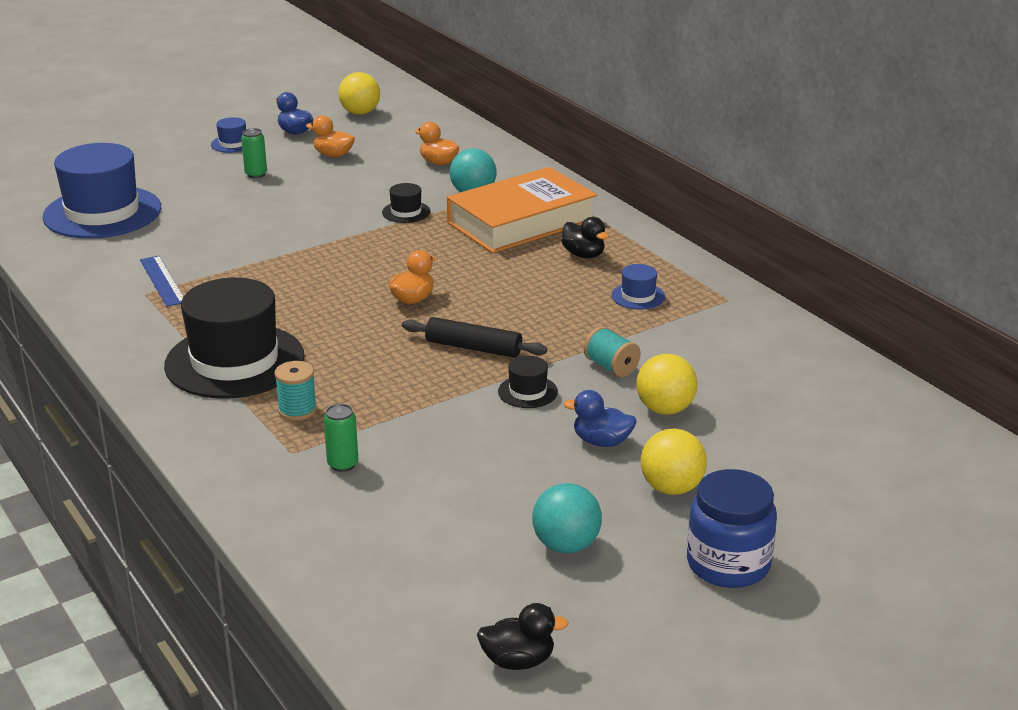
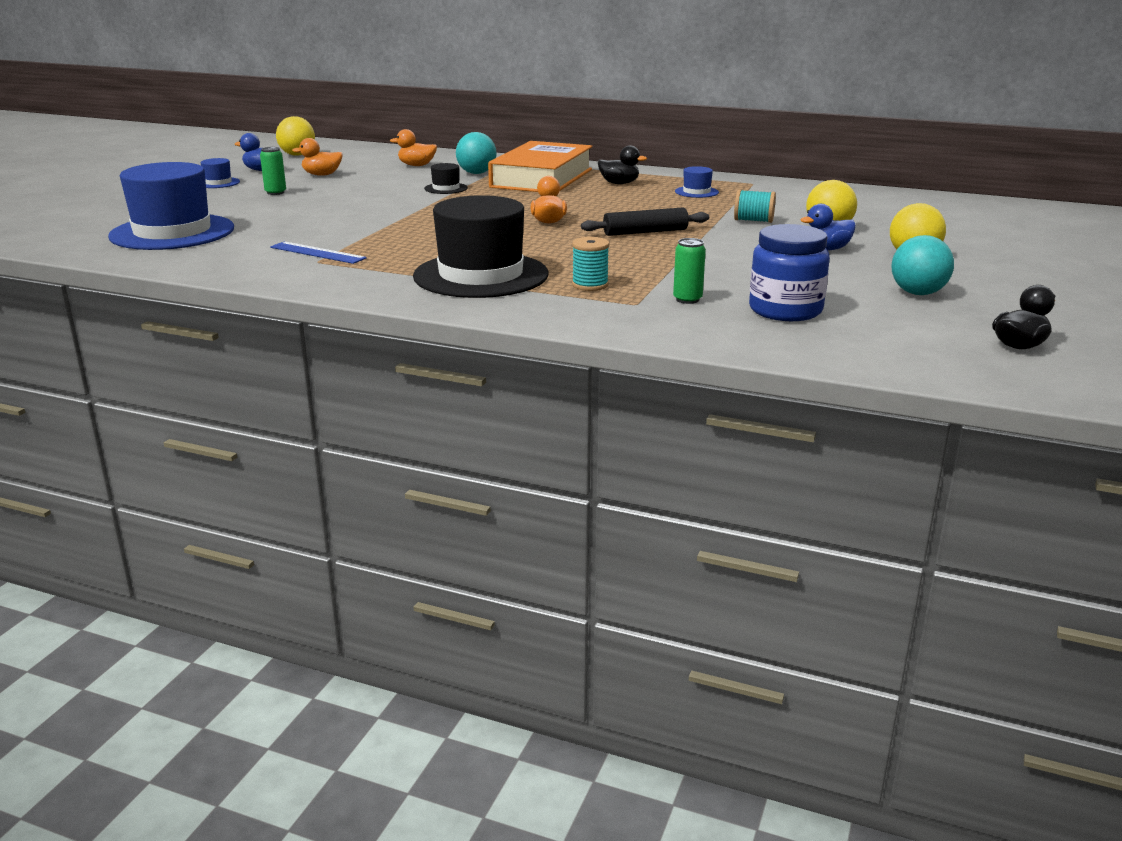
camera: 35 degrees left, 5 degrees down
(527, 392) = (729, 241): black hat -> none
(728, 564) = (1020, 275): blue jar -> blue jar (785, 310)

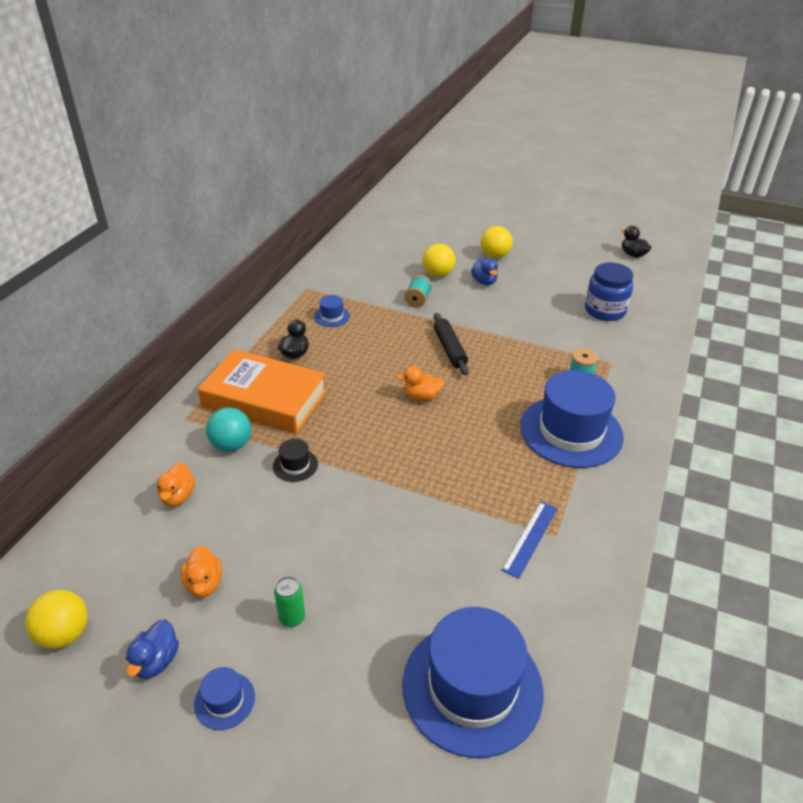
camera: 90 degrees left, 15 degrees up
(481, 275) = (571, 431): black hat -> blue hat
(687, 299) = (596, 342): green can -> none
(918, 293) = (563, 266): turquoise ball -> none

